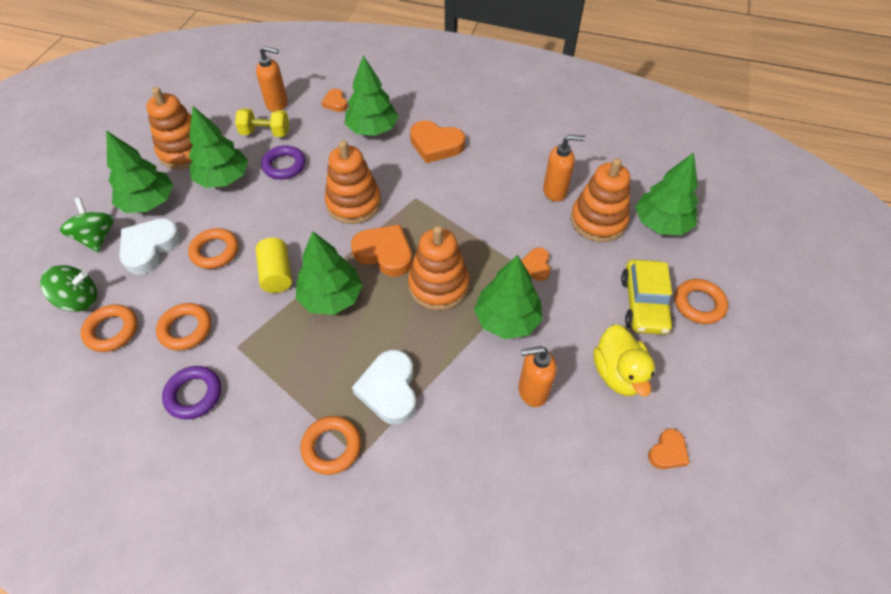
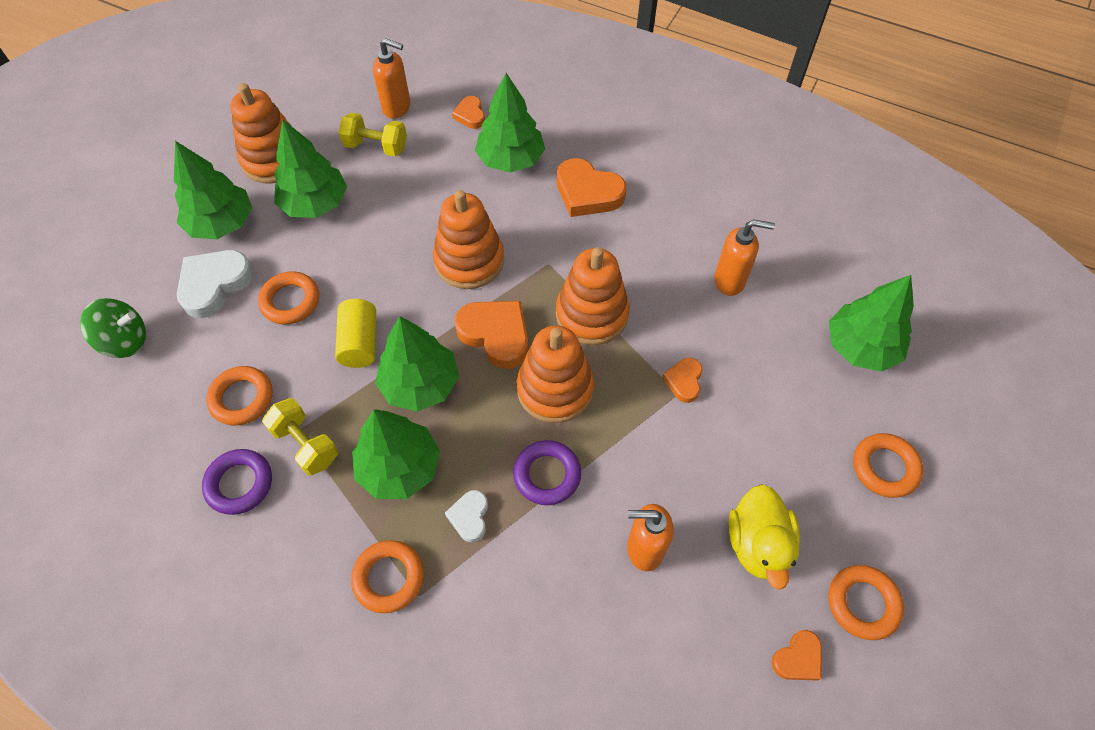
camera: 10 degrees right, 5 degrees up
(97, 237) = (155, 262): green spinning top -> none
(112, 330) = (157, 386): orange ring -> orange ring (862, 603)
(245, 356) = (306, 444): none -> yellow dumbbell
(284, 166) = (392, 196): purple ring -> purple ring (547, 475)
(389, 390) = (469, 517): white heart -> white heart, size x0.55
(507, 319) = (631, 449): green tree -> green tree (399, 468)
(598, 220) = (778, 330): orange stacking toy -> orange stacking toy (591, 314)
(644, 304) = (812, 456): yellow car -> none

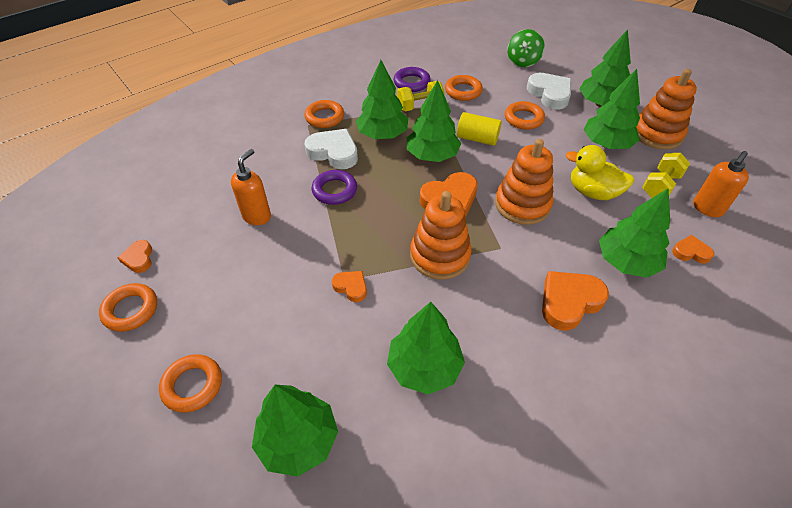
camera: 115 degrees right, 10 degrees down
(469, 517) = (334, 152): white heart -> white heart, size x1.81
(555, 389) = (390, 214): orange stacking toy -> none
(730, 281) = (424, 367): orange soap dispenser -> green tree
(758, 544) = (212, 272): yellow duck -> yellow duck (592, 192)

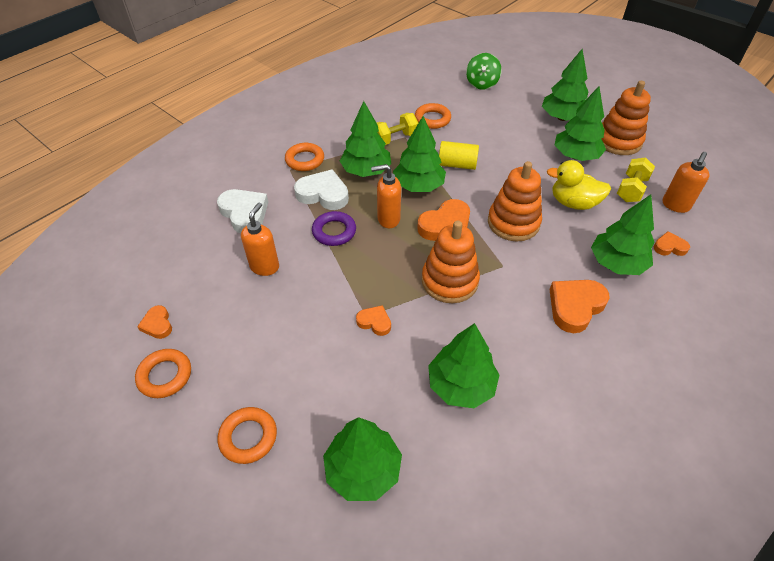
camera: 10 degrees left, 0 degrees up
(392, 185) = (388, 219): none -> orange soap dispenser
(411, 83) = (381, 116): purple ring -> none
(523, 119) = (495, 140): orange ring -> none
(550, 94) = (514, 113): white heart -> white heart (244, 213)

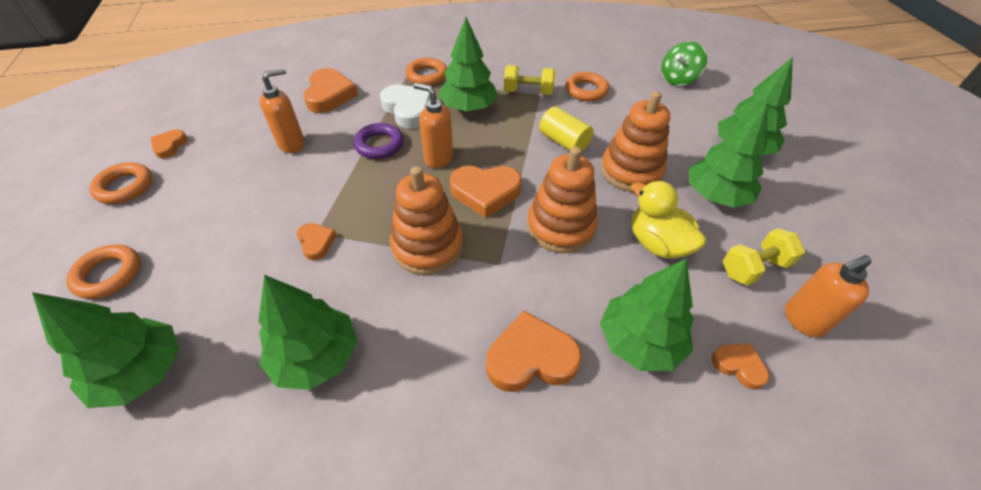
camera: 35 degrees right, 0 degrees up
(244, 213) = (330, 95): white heart -> orange heart
(419, 186) = (502, 143): green tree -> none
(618, 141) = (794, 205): orange stacking toy -> orange stacking toy (631, 171)

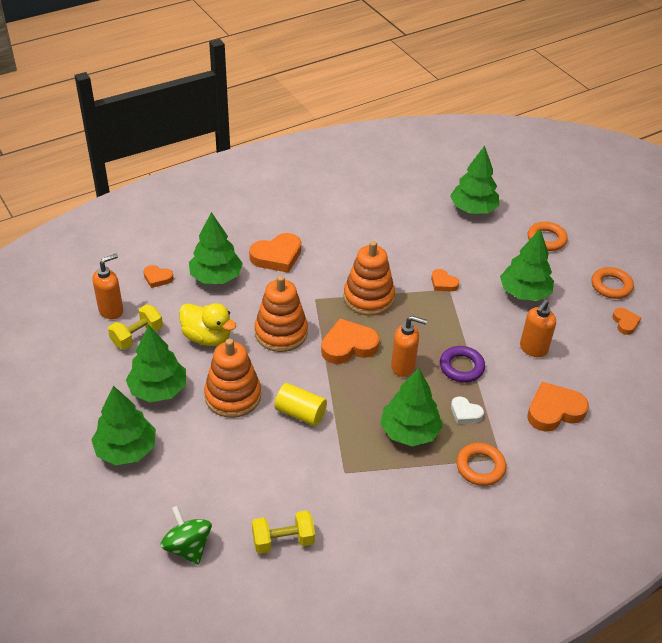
camera: 160 degrees right, 5 degrees down
(316, 356) = (393, 232): green tree -> green tree (524, 293)
(330, 95) = (554, 411): orange heart -> orange heart turned 90 degrees clockwise
(408, 110) = (465, 413): white heart -> white heart, size x0.55
(528, 92) = (358, 472): yellow dumbbell -> yellow dumbbell (283, 540)
(586, 90) = (295, 493): orange ring -> none
(678, 79) = (188, 547): green spinning top -> green spinning top turned 60 degrees counterclockwise

